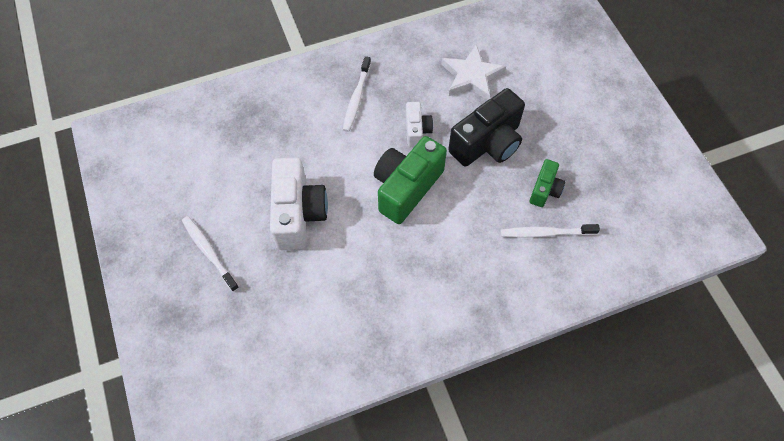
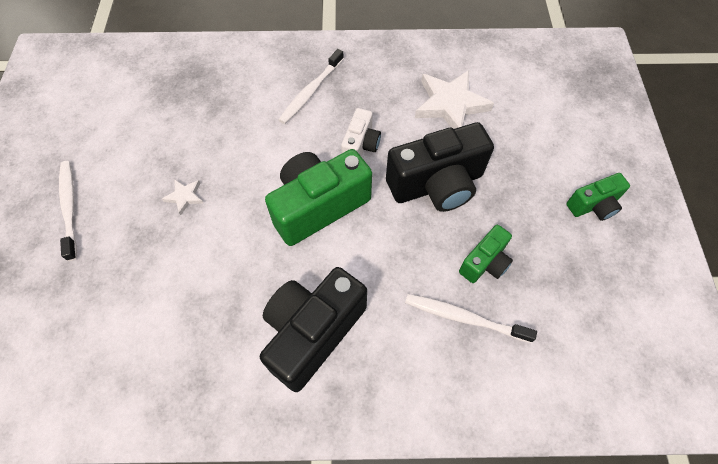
camera: 20 degrees right, 0 degrees up
(298, 214) = (185, 197): white camera -> white star
(444, 279) = (312, 332): none -> black camera
(605, 124) = (593, 205): none -> green camera

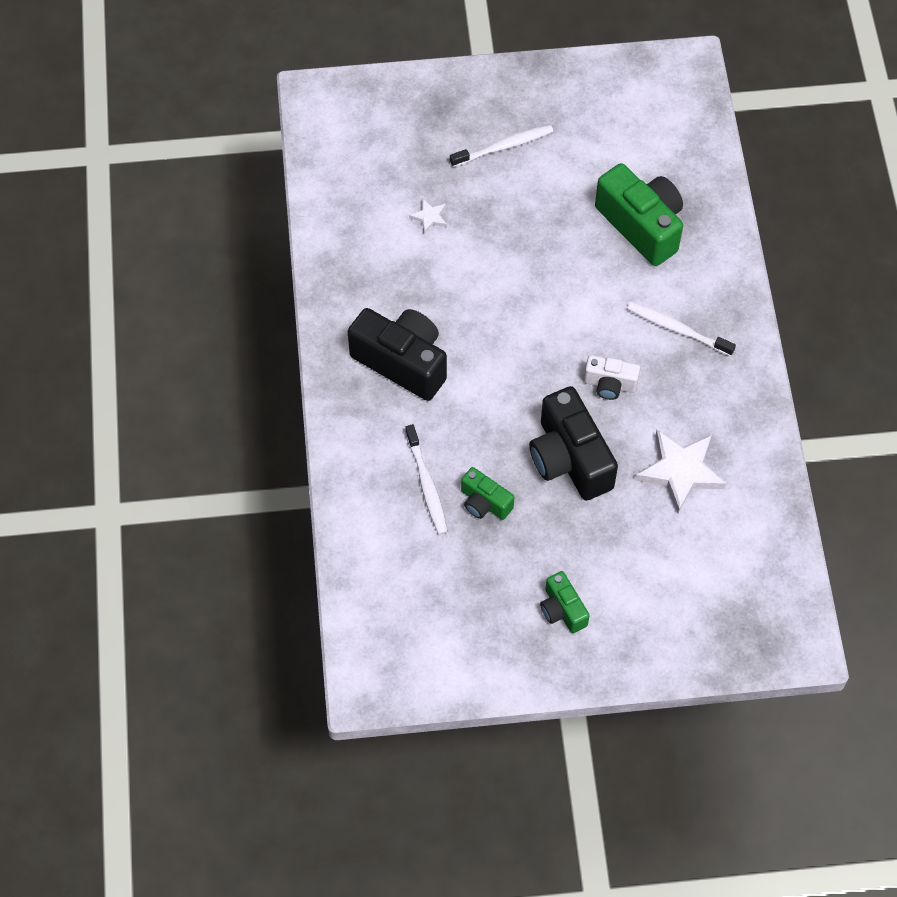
camera: 85 degrees right, 0 degrees up
(185, 197) = (527, 237): white star -> white star (429, 217)
(318, 206) = (530, 353): green camera -> green camera (641, 225)
(464, 318) = (426, 484): white toothbrush -> white toothbrush turned 150 degrees clockwise

